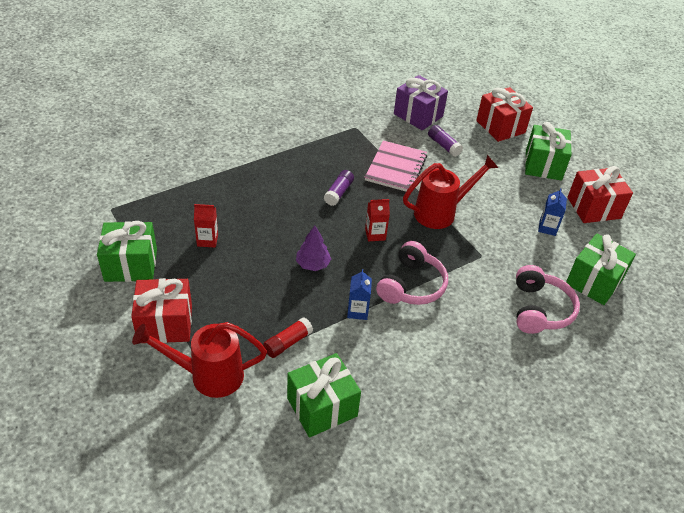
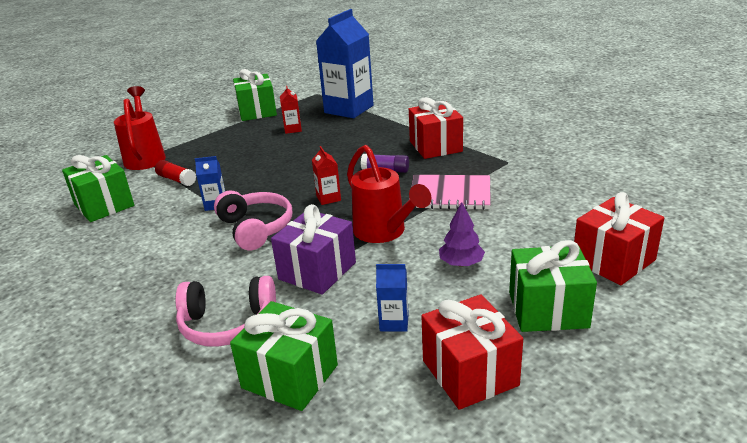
camera: 85 degrees right, 15 degrees down
(165, 324) = (197, 133): red gift -> red gift (435, 146)
(180, 191) = (349, 109): none -> blue carton
(313, 264) = (274, 175): purple tree -> purple tree (461, 263)
(411, 285) = (256, 228): pink headphones -> pink headphones turned 135 degrees counterclockwise
(418, 115) = (573, 194): purple gift -> purple gift (317, 271)
(443, 146) = (522, 219): purple glue stick -> none

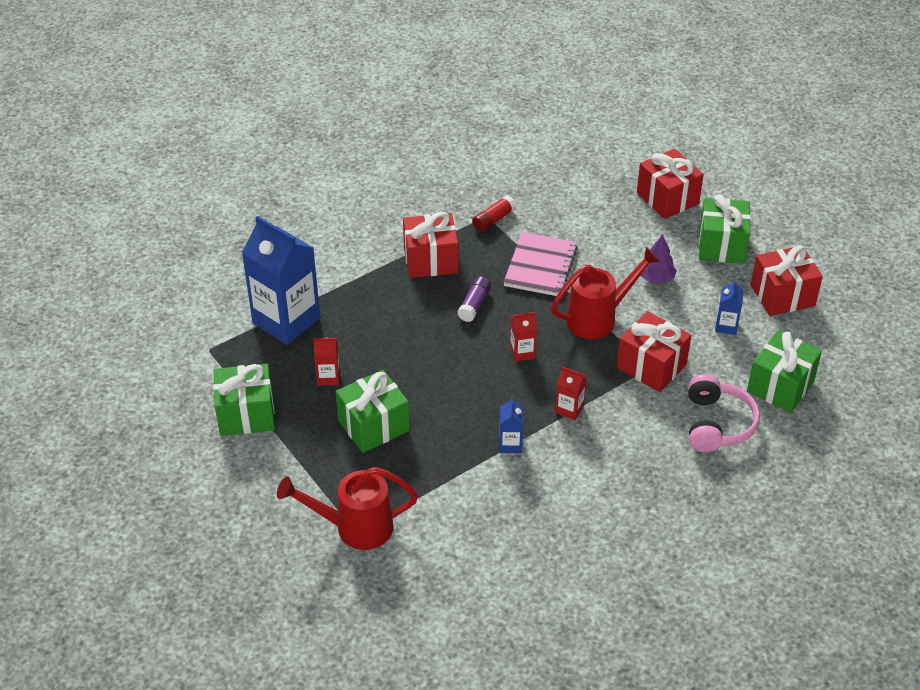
camera: 85 degrees left, 15 degrees up
(104, 205) = (481, 550): green gift -> green gift (373, 425)
(176, 180) = (436, 486): red glue stick -> red glue stick (493, 220)
(256, 228) = (569, 409): pink headphones -> red carton
(317, 271) = (651, 366): purple gift -> red gift

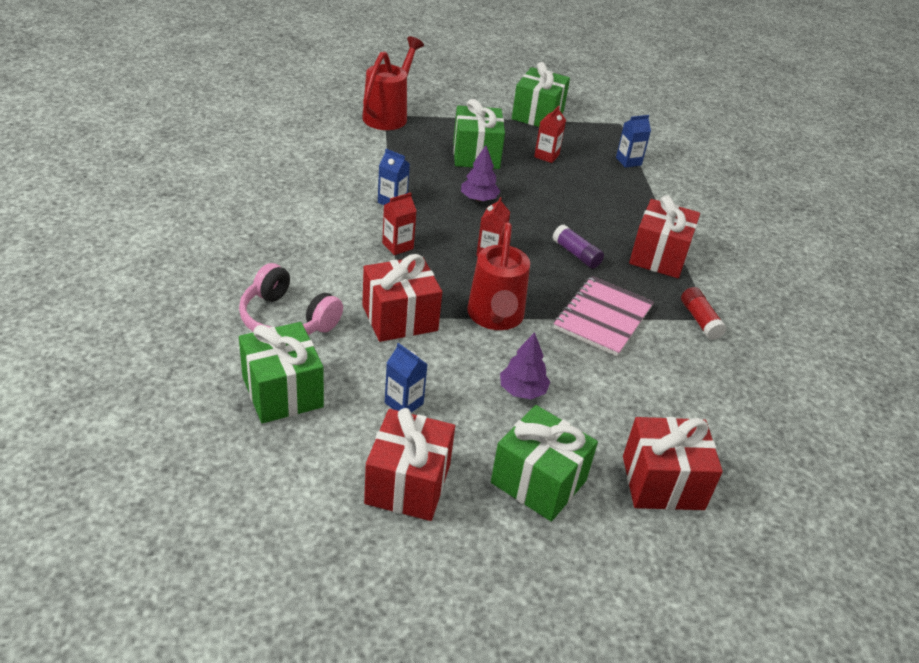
camera: 115 degrees right, 5 degrees down
(286, 321) = (628, 161): blue carton -> blue carton, size x0.43
(450, 391) = (478, 199): none -> purple tree
(540, 266) = (603, 317): pink notebook -> pink notebook turned 75 degrees clockwise

